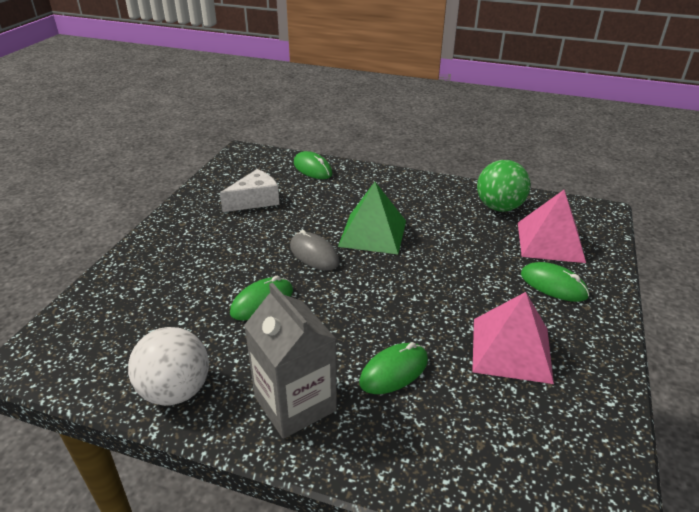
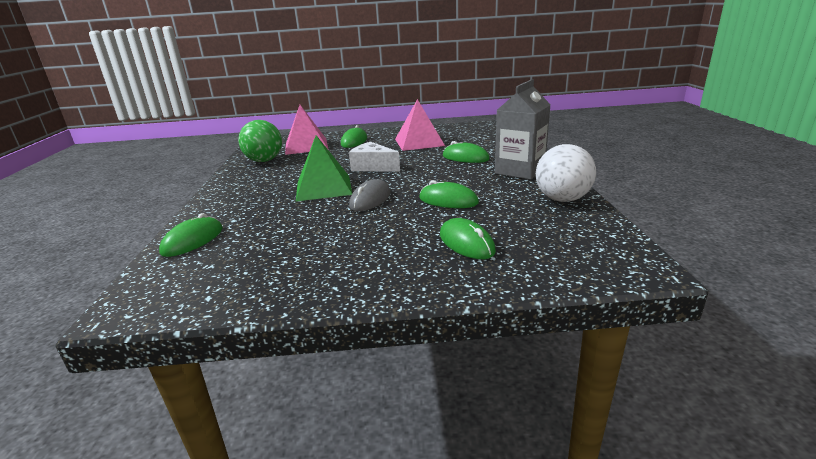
camera: 110 degrees left, 10 degrees down
(170, 282) = (466, 243): none -> green mouse
(255, 200) = (284, 251): white cheese -> white cheese (373, 167)

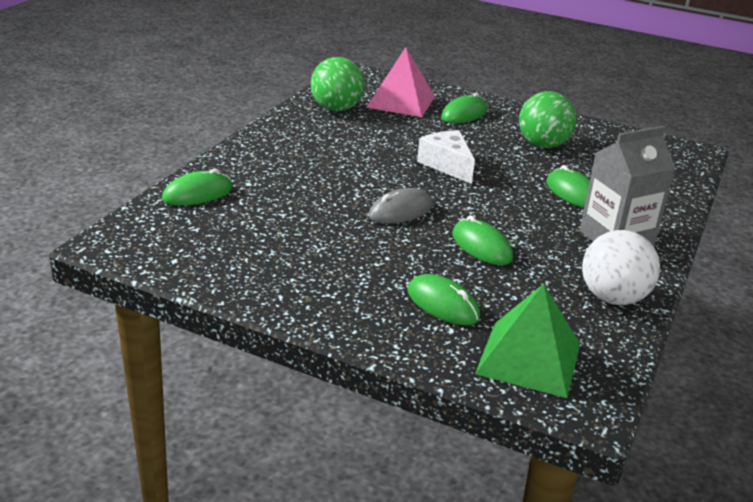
camera: 25 degrees right, 5 degrees up
(323, 187) = (366, 175): green pyramid -> green pyramid (528, 358)
(419, 142) = (543, 145): pink pyramid -> green ball
(466, 243) = (442, 304): green mouse -> green mouse turned 45 degrees counterclockwise

